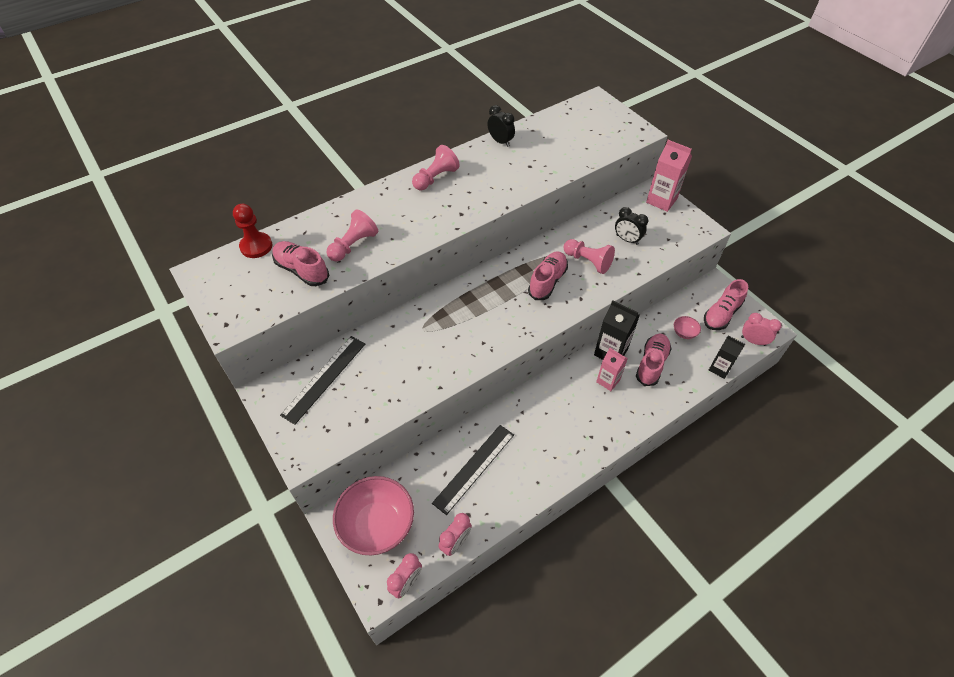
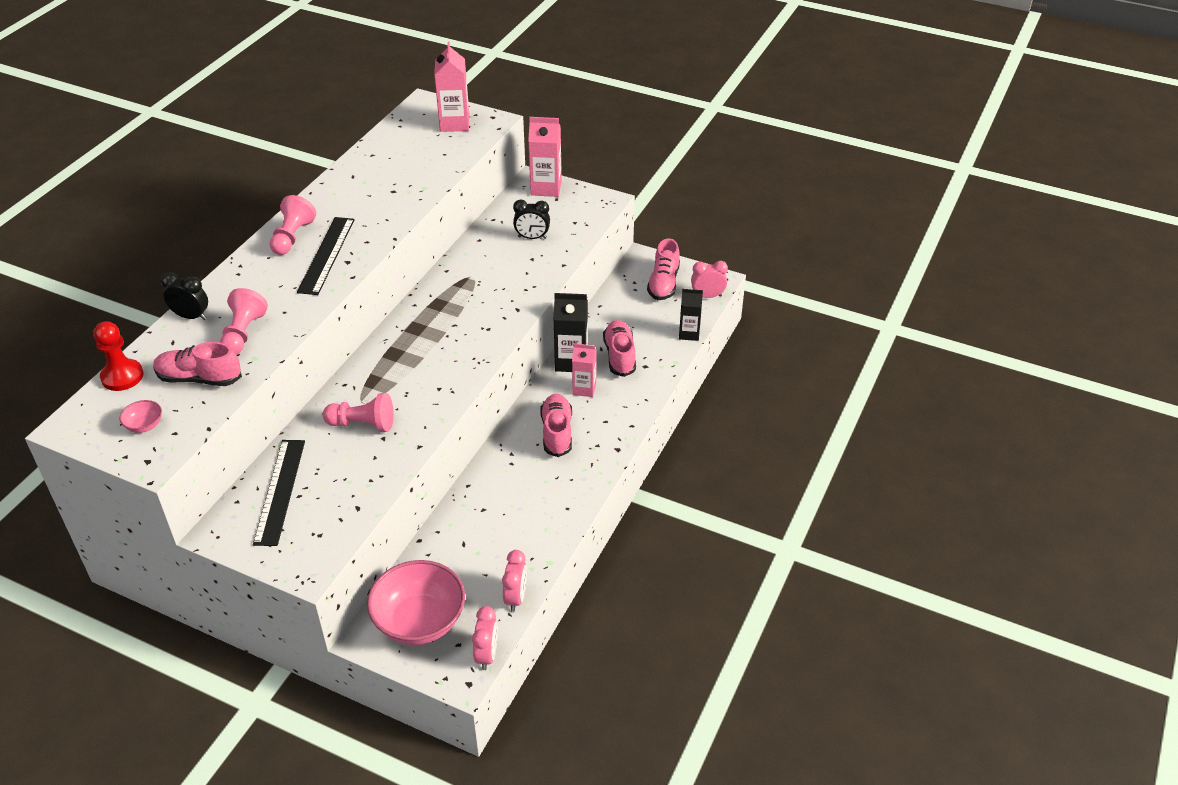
camera: 30 degrees left, 10 degrees down
(474, 468) = (492, 525): black ruler -> black ruler (326, 255)
(500, 142) = (343, 177): black clock -> black clock (191, 316)
(547, 281) = (471, 306): pink shoe -> pink shoe (557, 432)
(588, 261) = (503, 272): pink pawn -> pink pawn (362, 424)
(609, 124) = (454, 123): none -> pink carton
(684, 333) = (636, 315): pink bowl -> pink bowl (144, 425)

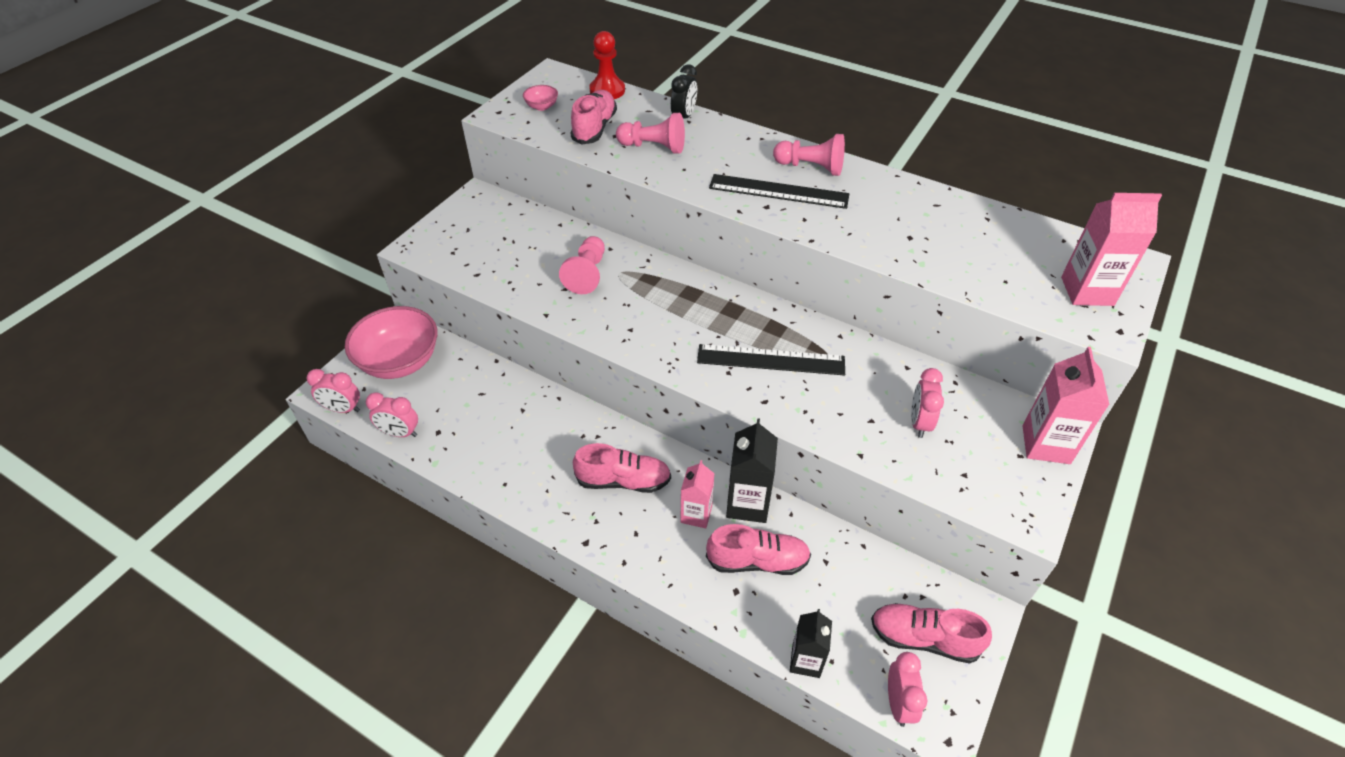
camera: 95 degrees right, 5 degrees up
(280, 491) = (513, 226): black ruler -> black ruler (771, 360)
(532, 237) = (919, 422): black clock -> pink clock

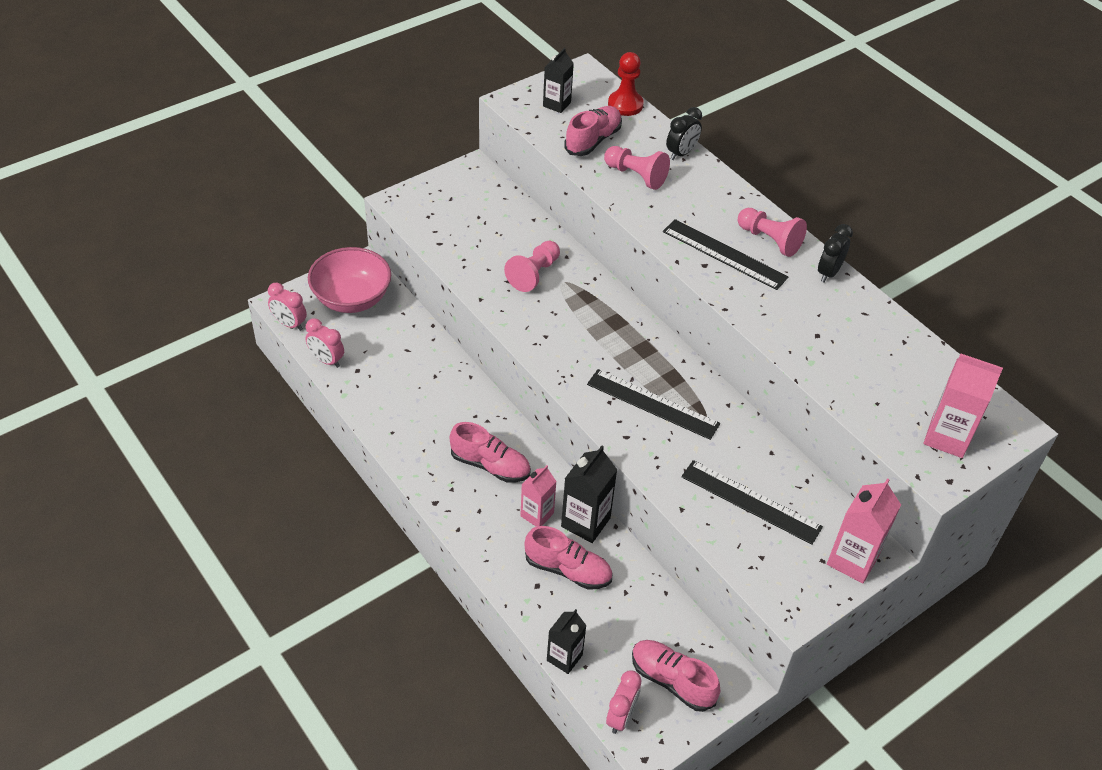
camera: 20 degrees right, 0 degrees up
(542, 106) = (556, 104): pink bowl -> black carton
(881, 179) = (828, 273): none -> black clock
(919, 422) = (750, 502): pink clock -> black ruler

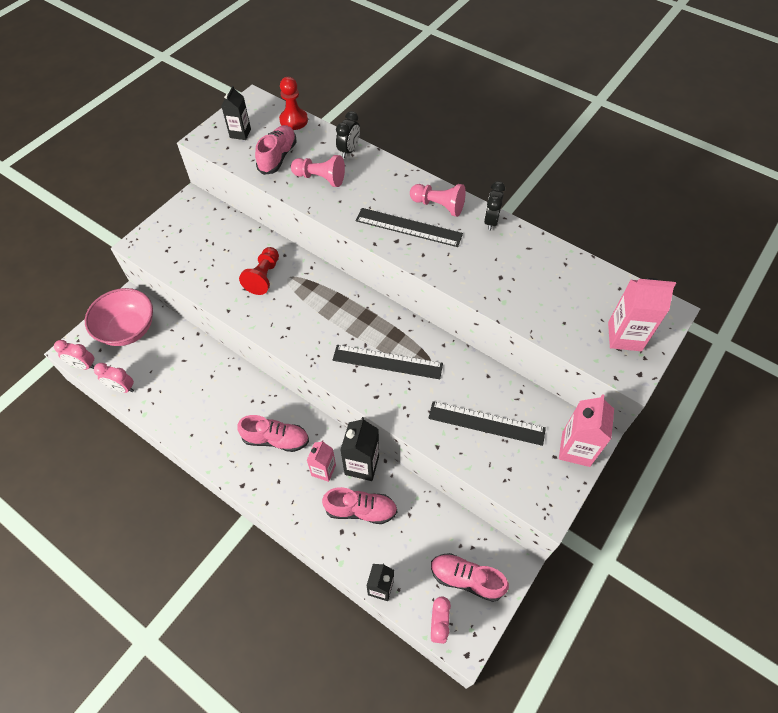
camera: 15 degrees left, 10 degrees up
(534, 274) = (263, 277): pink pawn -> red pawn

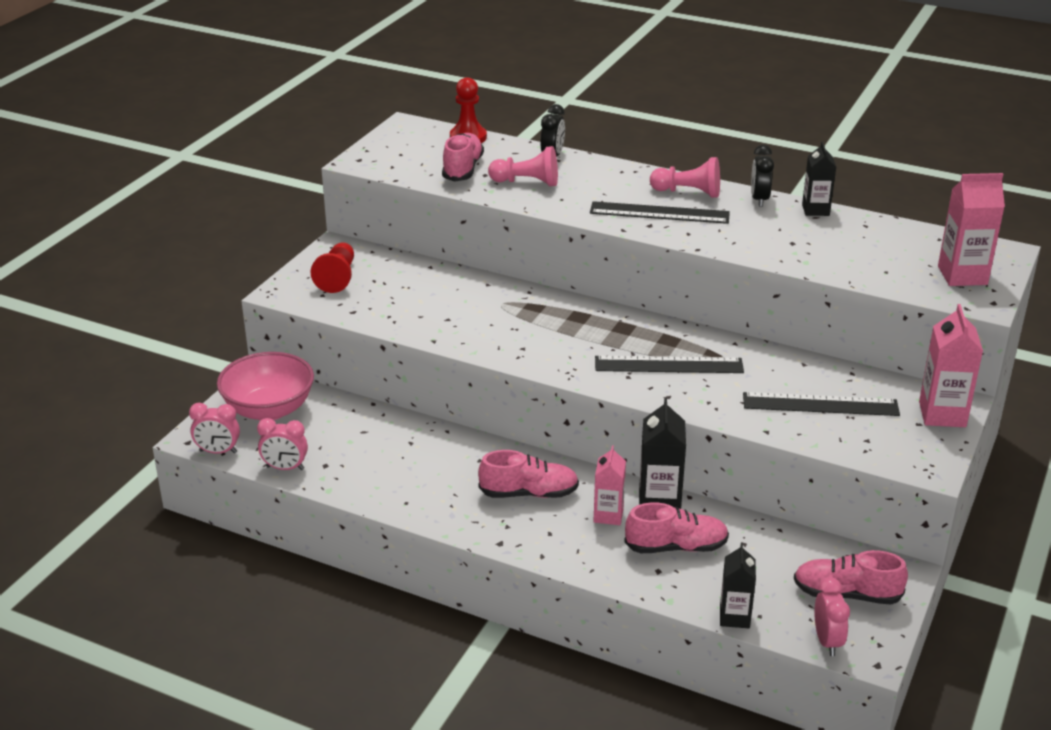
camera: 10 degrees left, 25 degrees down
(240, 133) = (403, 153): black carton -> black carton (815, 210)
(263, 277) = (468, 306): red pawn -> red pawn (337, 278)

